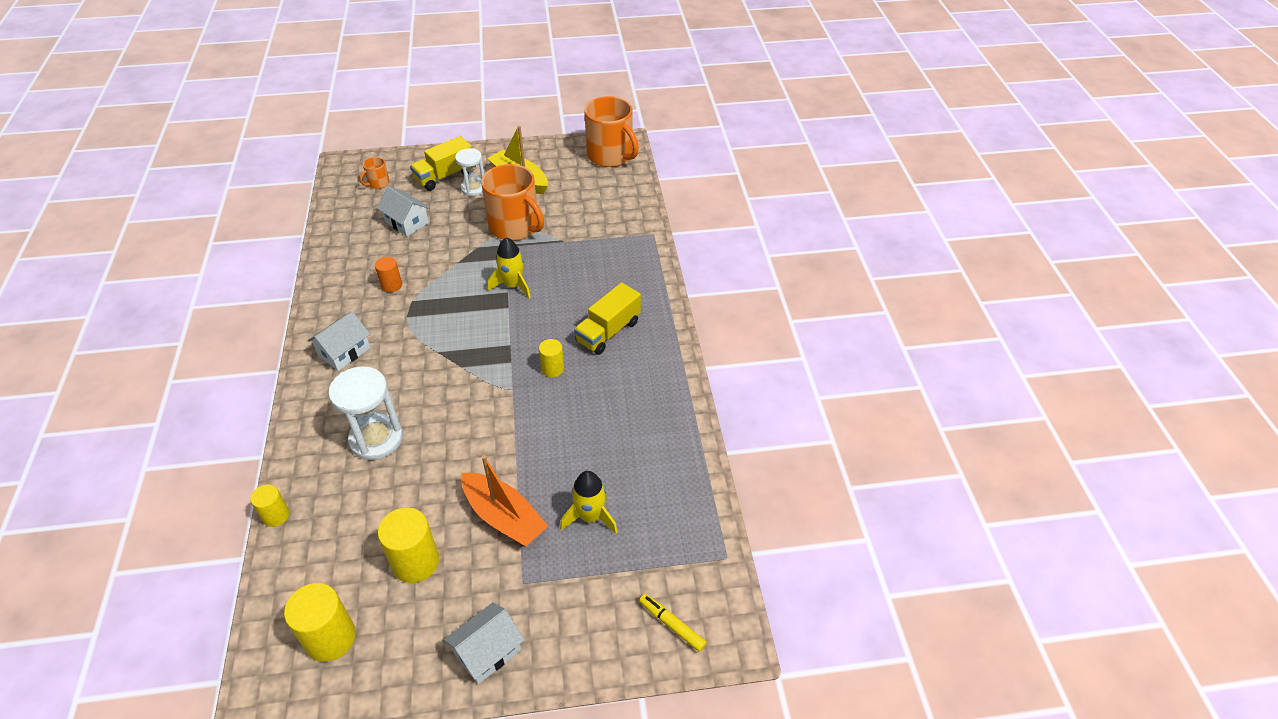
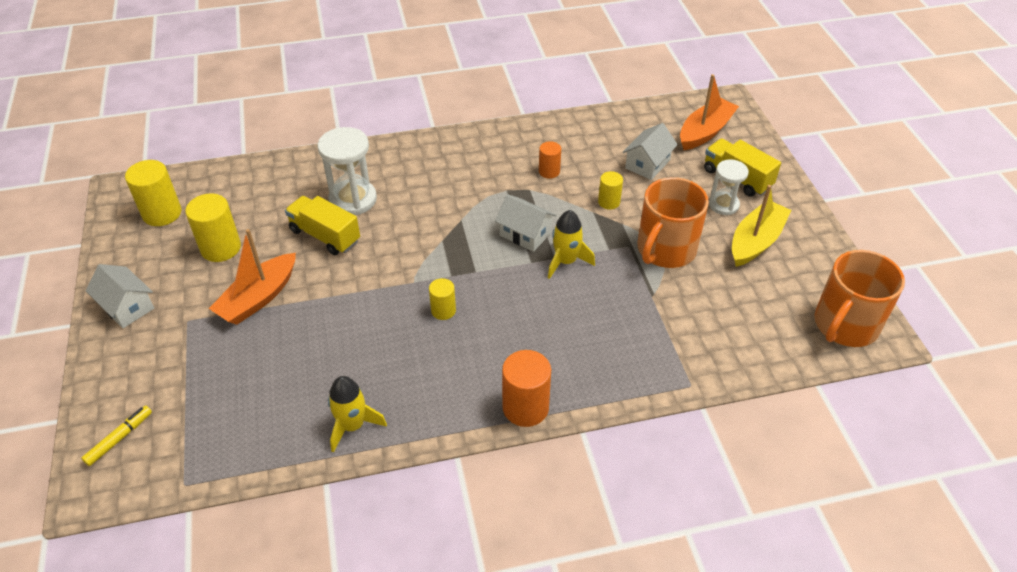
camera: 85 degrees right, 0 degrees up
(276, 516) = (278, 160): yellow cylinder -> yellow cylinder (609, 202)
(344, 352) = (455, 159): white house -> white house (525, 234)
(378, 183) = (705, 132): orange mug -> orange boat
(590, 517) = (250, 362): yellow rocket -> yellow rocket (352, 426)
(608, 332) = (504, 353): yellow truck -> yellow truck (325, 236)
(664, 323) = (525, 407): none -> orange cylinder

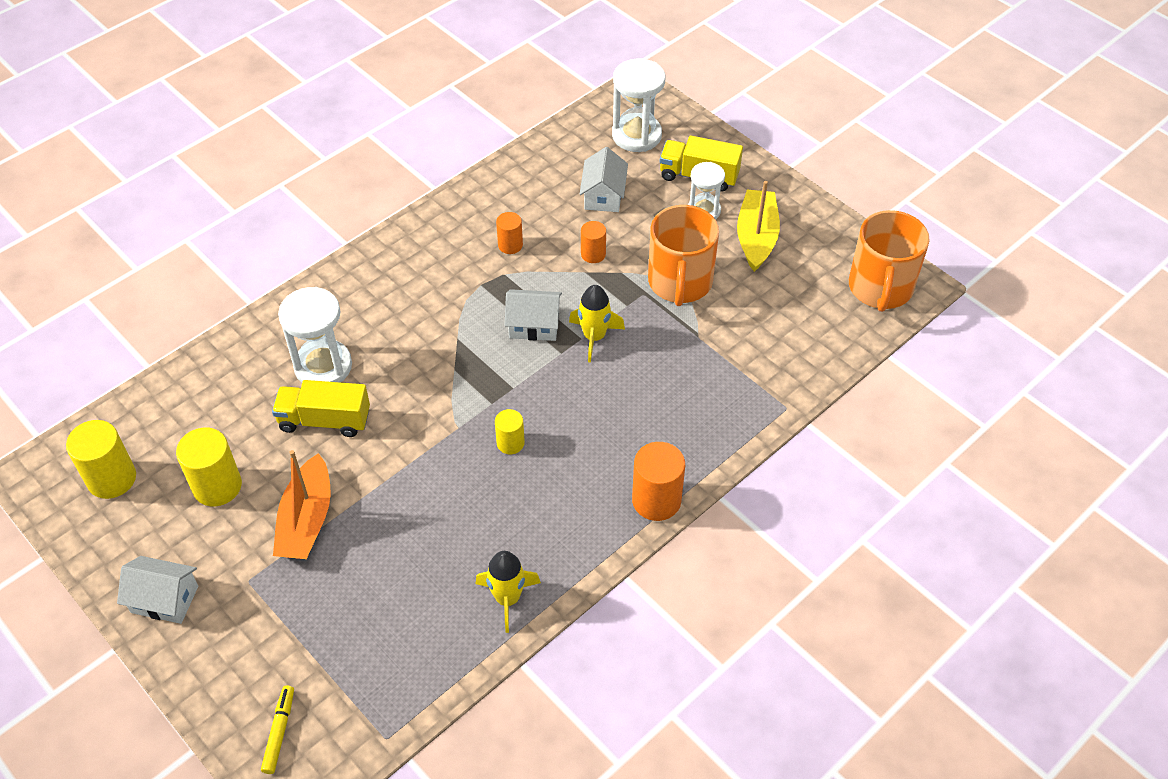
camera: 30 degrees left, 5 degrees up
(609, 202) = (593, 254): yellow cylinder -> orange cylinder
(705, 132) = (636, 135): orange boat -> white hourglass

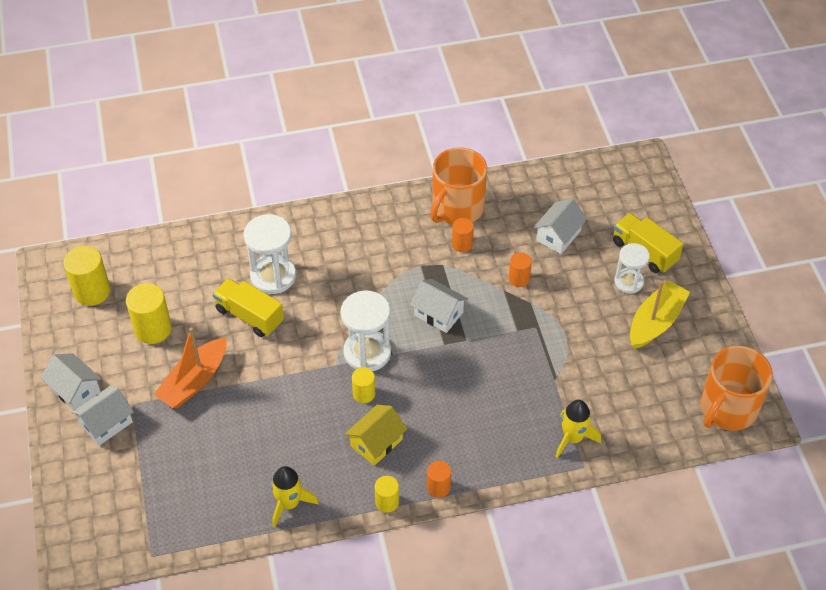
camera: 30 degrees right, 0 degrees up
(230, 618) = (106, 423): none -> white house
(279, 732) = (90, 515): yellow marker -> none
(559, 487) = (376, 442): none -> yellow house
(594, 337) = (476, 343): yellow rocket -> yellow rocket (572, 438)
(613, 543) = (387, 502): none -> yellow cylinder
(636, 135) = (617, 198): white hourglass -> white hourglass (367, 352)
(656, 500) = (438, 487): orange cylinder -> orange cylinder, size x0.59
(680, 282) = (570, 331): orange mug -> orange mug (457, 208)

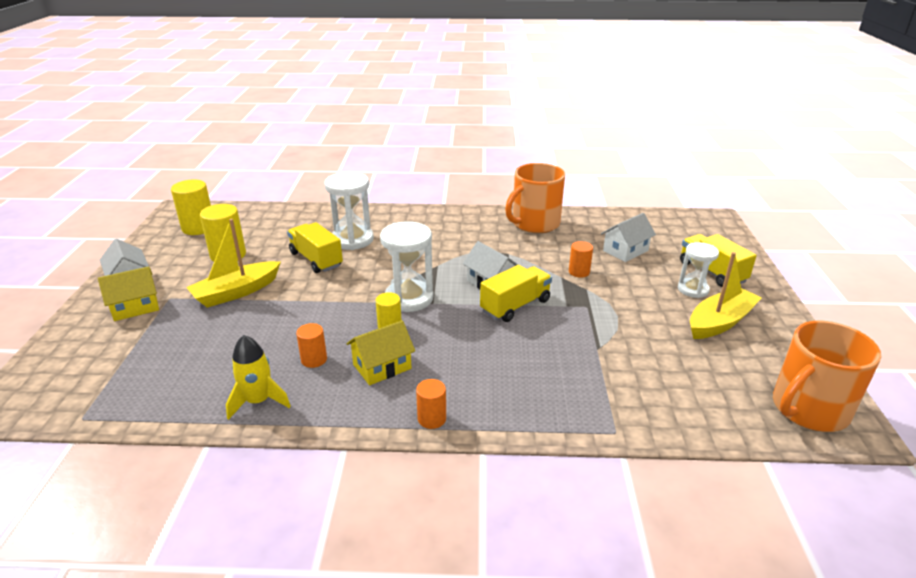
camera: 15 degrees right, 20 degrees down
(106, 423) = (135, 307): white house -> yellow house
(194, 381) = (236, 292): orange boat -> yellow boat
(387, 502) = (366, 421): yellow cylinder -> none
(462, 244) = (531, 244): orange cylinder -> orange cylinder (314, 359)
(470, 341) = (515, 306): none -> yellow truck
(572, 438) = (607, 403): yellow rocket -> none

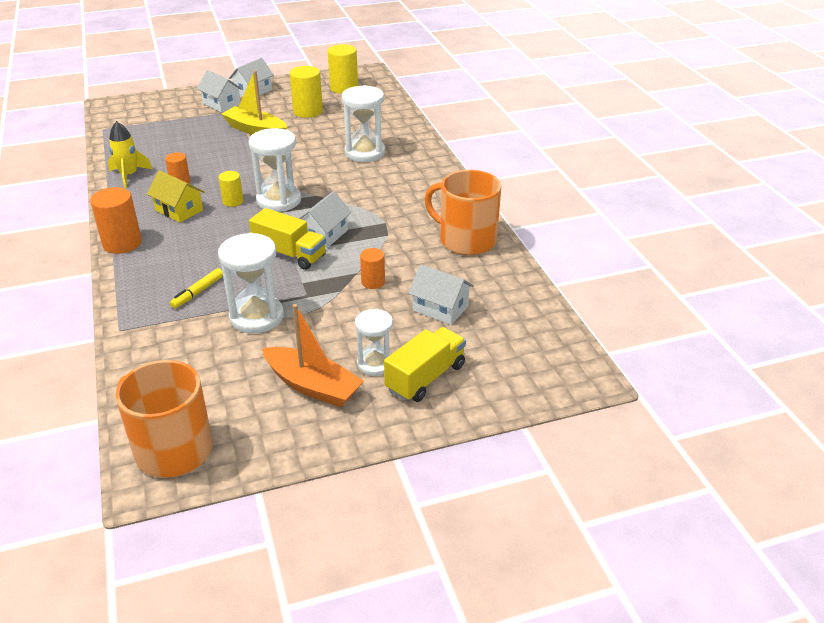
camera: 70 degrees right, 5 degrees up
(135, 307) = (221, 104): yellow house -> white house
(316, 259) = (321, 146): yellow truck -> none
(431, 419) = (122, 243): orange cylinder -> orange cylinder, size x1.71
(561, 369) = (198, 292): none -> yellow marker
(614, 338) = (256, 317): none -> white hourglass
(720, 322) = (313, 386): yellow boat -> orange boat

